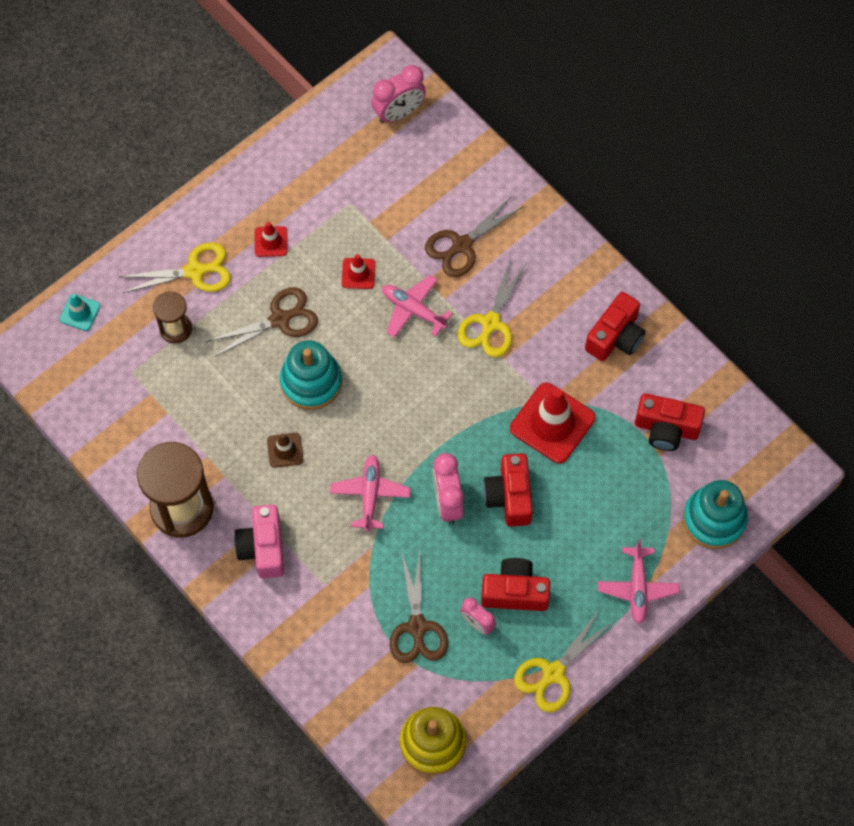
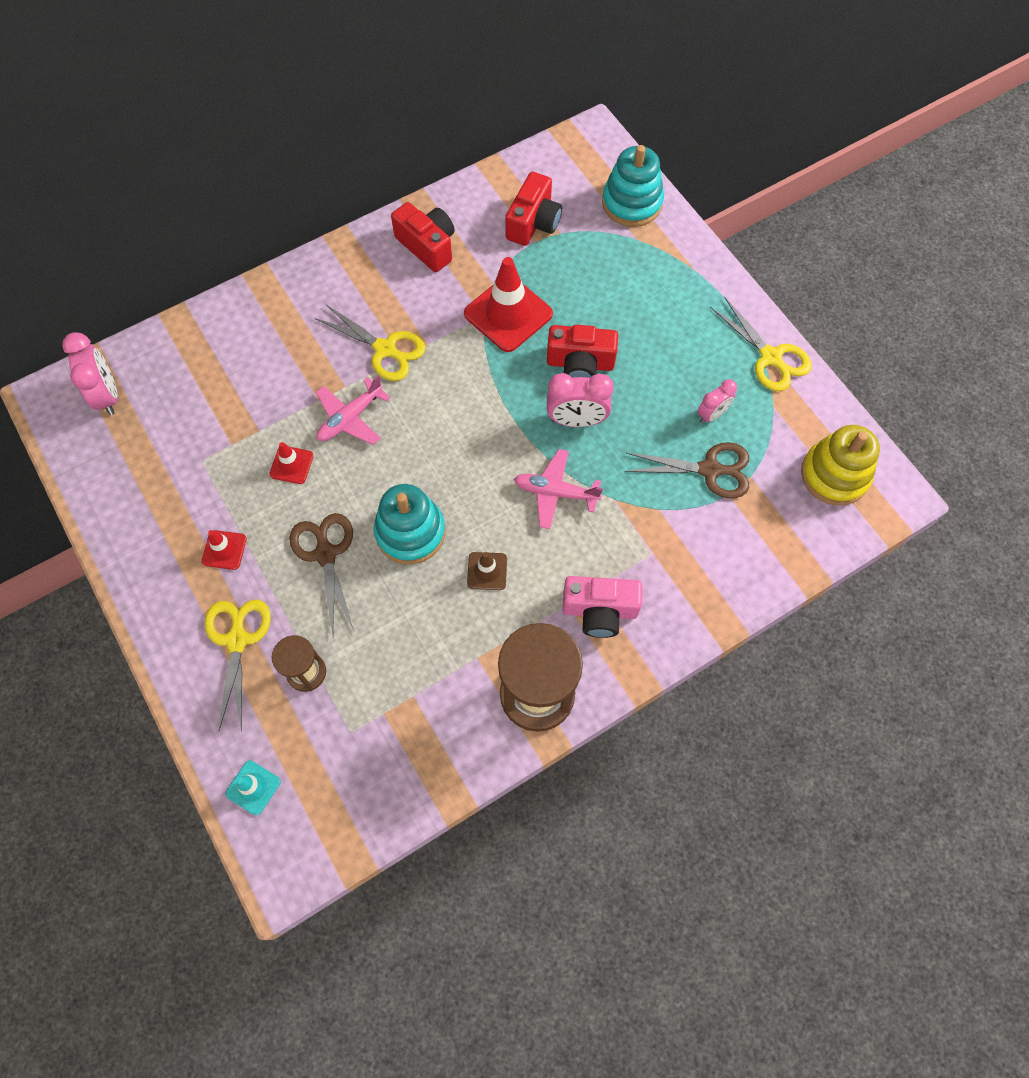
camera: 80 degrees left, 0 degrees up
(462, 245) = (287, 361): brown scissors -> none
(515, 592) = (683, 376): red camera -> none
(637, 588) = (691, 274): pink plane -> none

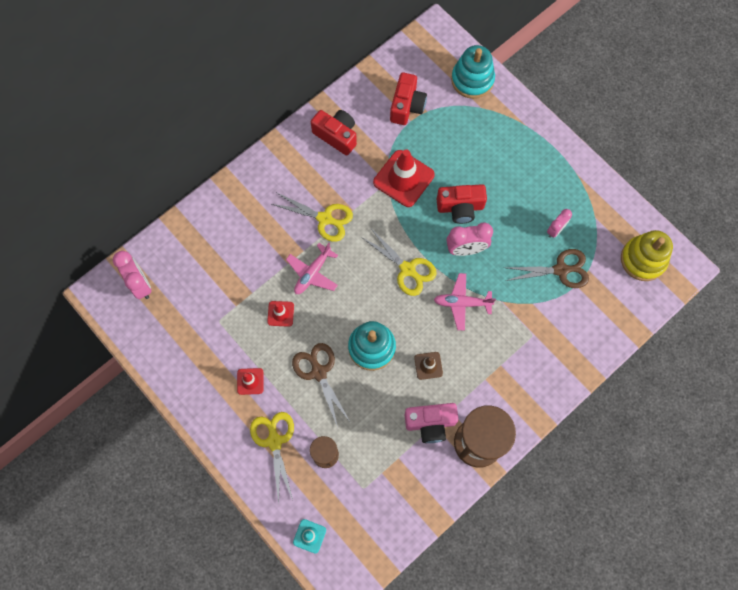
camera: 10 degrees left, 5 degrees up
(599, 611) = (507, 380): pink camera -> pink camera (430, 423)
(770, 357) = (587, 182): yellow scissors -> yellow scissors (407, 269)

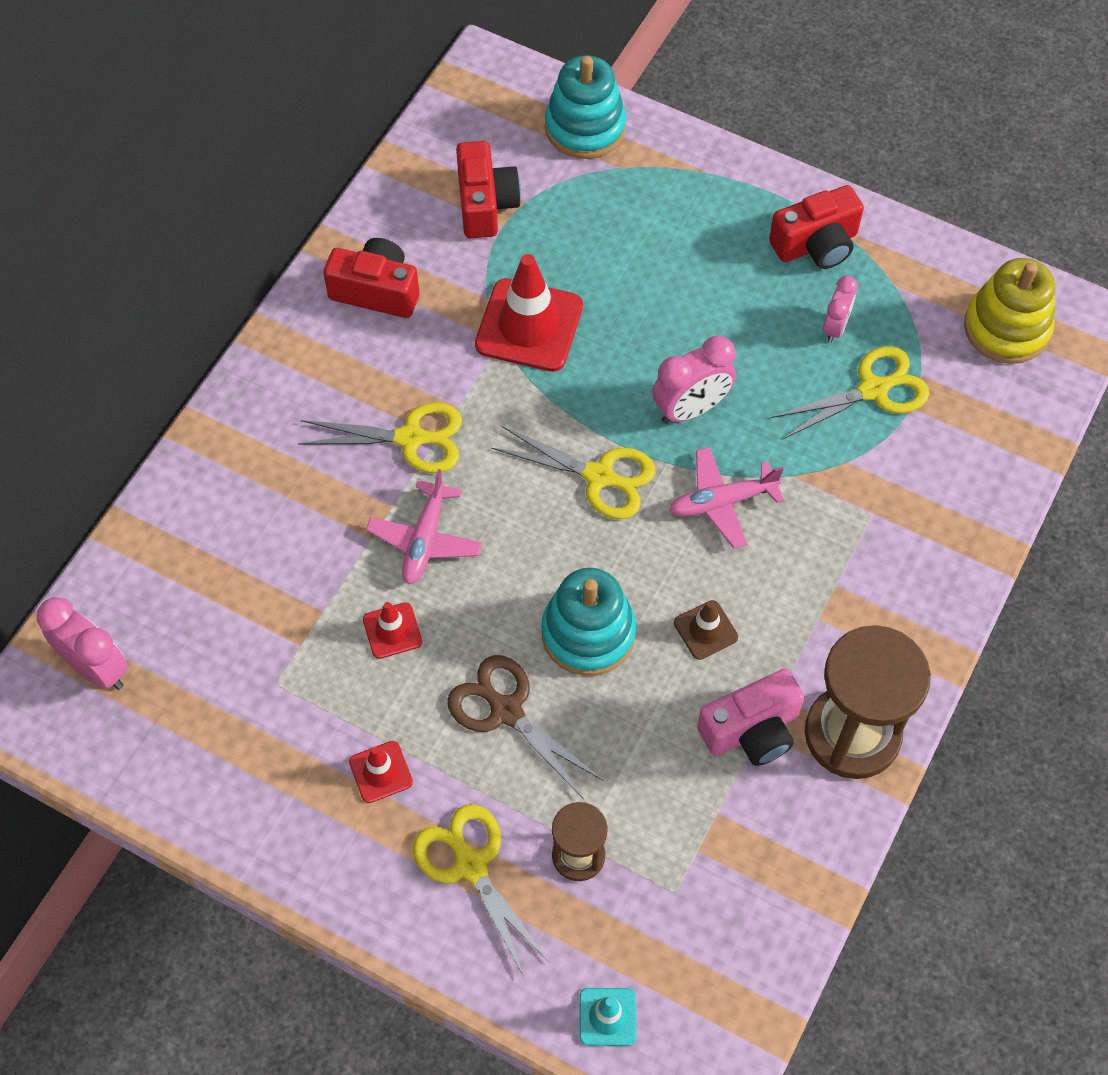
camera: 20 degrees left, 10 degrees down
(460, 208) = (651, 343): red camera -> red camera (816, 244)
(561, 270) = (873, 390): brown scissors -> yellow scissors

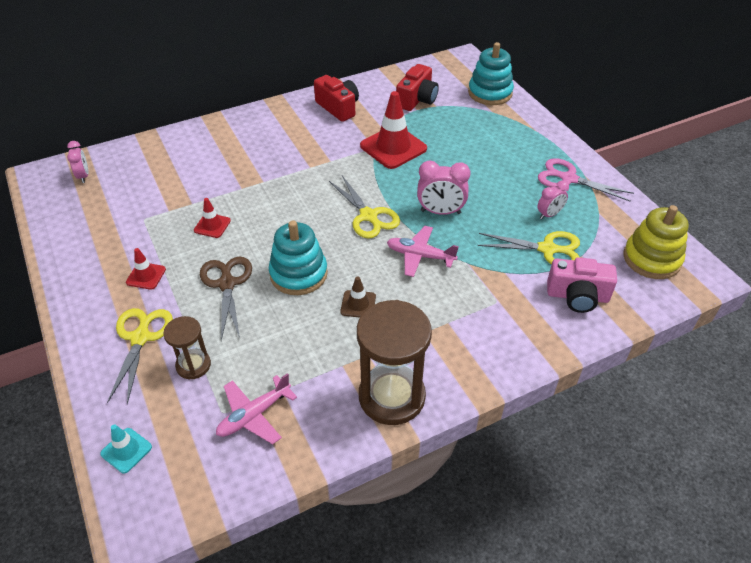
camera: 35 degrees right, 15 degrees down
(97, 668) = (83, 176): pink clock -> pink clock, size x0.63
(410, 438) = (297, 162): yellow scissors -> none
(425, 540) = (264, 200): pink plane -> pink plane (254, 415)
(751, 730) = (338, 362): pink camera -> pink camera (577, 296)
(816, 244) = (568, 179): red camera -> pink scissors

